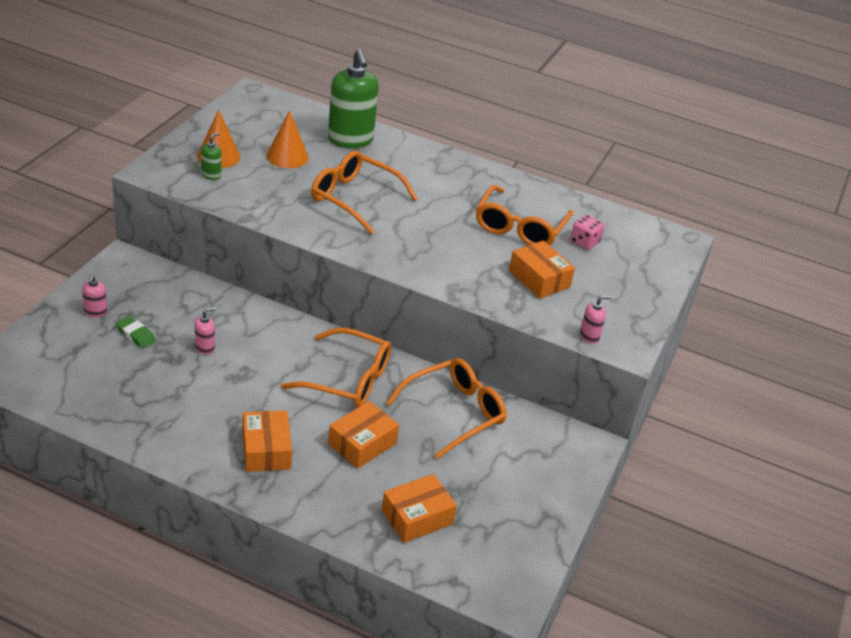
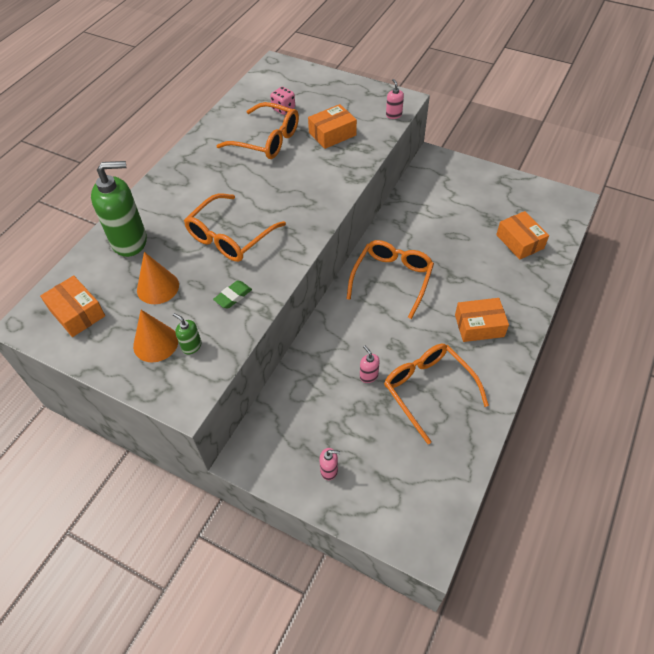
camera: 80 degrees left, 15 degrees up
(135, 335) = (358, 431): green eraser -> green eraser (233, 296)
(362, 443) = (459, 270): orange box -> orange box (77, 313)
(454, 413) = (417, 220): orange glasses -> orange glasses (428, 390)

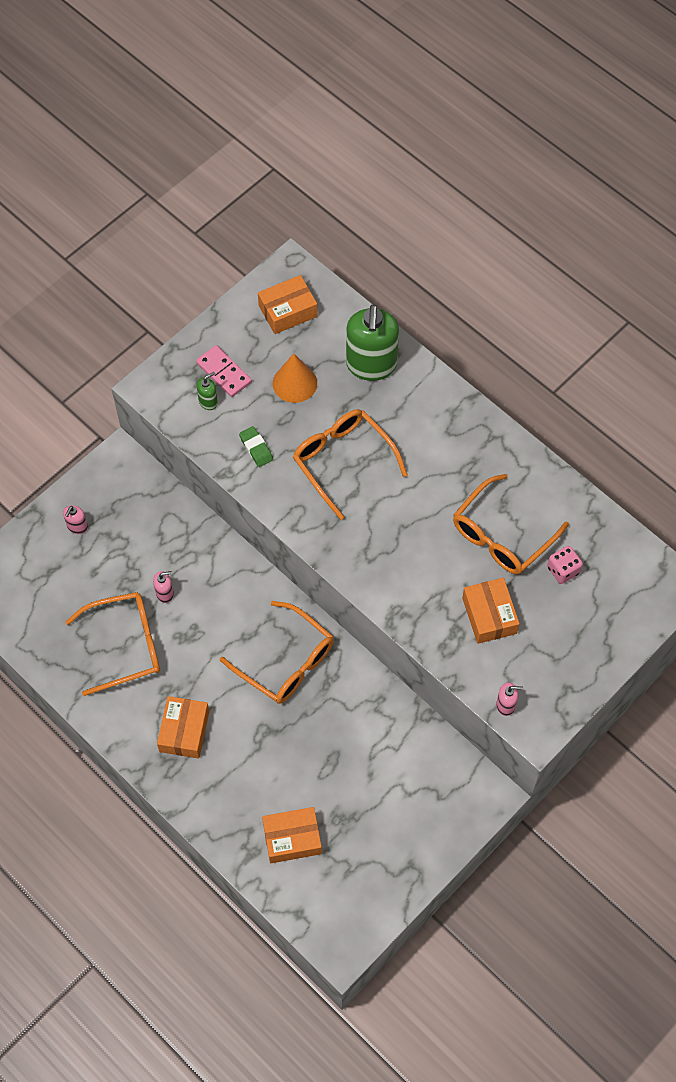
camera: 105 degrees right, 10 degrees up
(155, 343) = (224, 372): orange cone -> pink domino

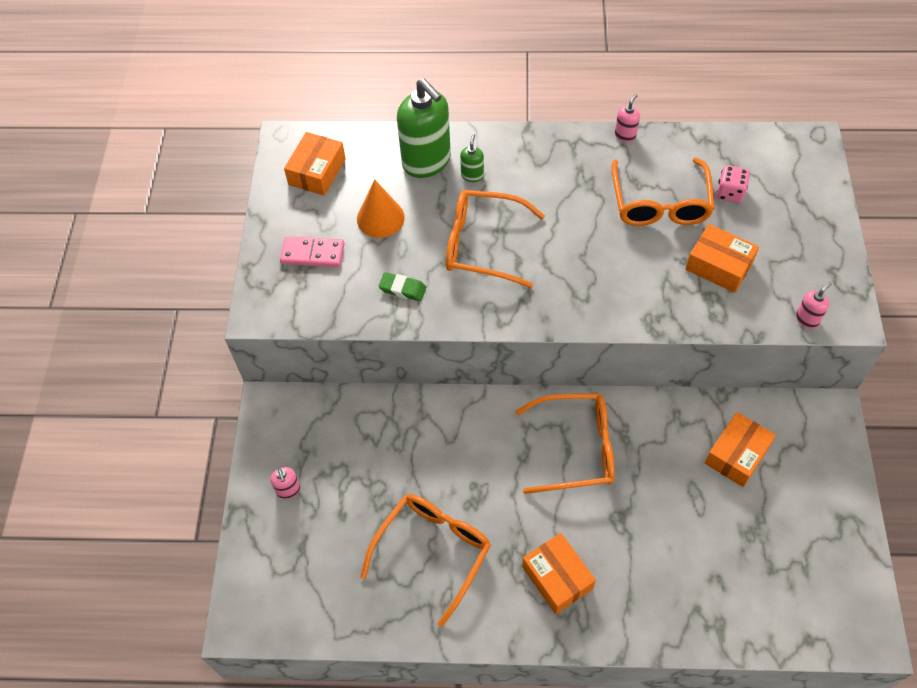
camera: 40 degrees left, 5 degrees down
(165, 593) = (421, 480): pink soap dispenser -> pink soap dispenser (625, 135)
(208, 402) = (323, 285): green soap dispenser -> green soap dispenser (472, 175)
(292, 838) = (735, 583): orange box -> orange box (736, 454)

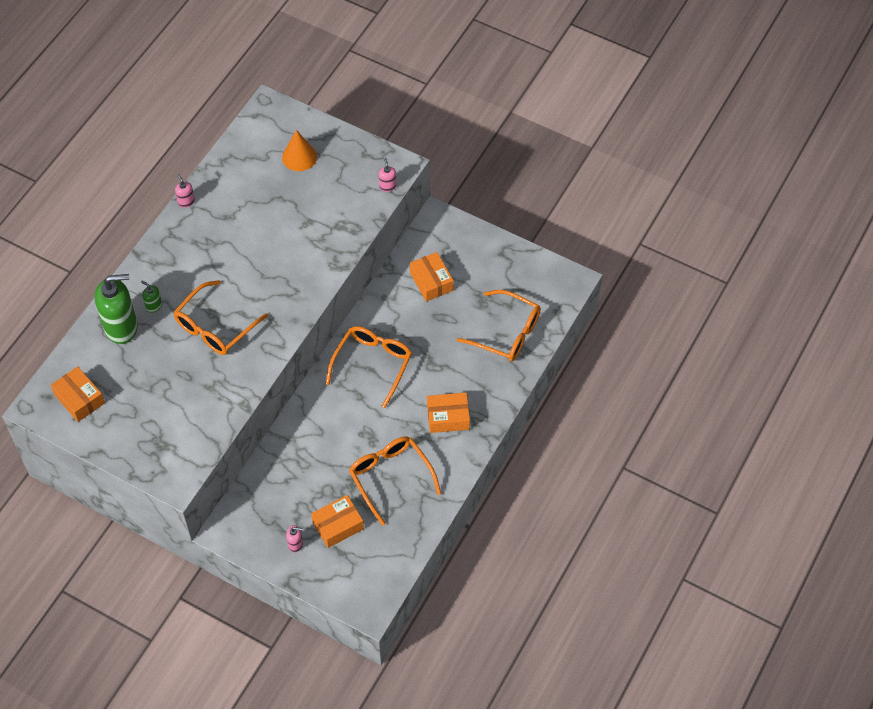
camera: 65 degrees left, 0 degrees up
(313, 253) = (150, 430): pink domino -> none
(380, 218) = (150, 377): orange cone -> orange cone (299, 157)
(402, 289) = (217, 389): green eraser -> none
(660, 203) = (254, 213): orange glasses -> orange glasses (507, 333)
(719, 266) = (321, 208): orange box -> orange box (338, 525)
(730, 193) = (273, 172): pink dice -> none

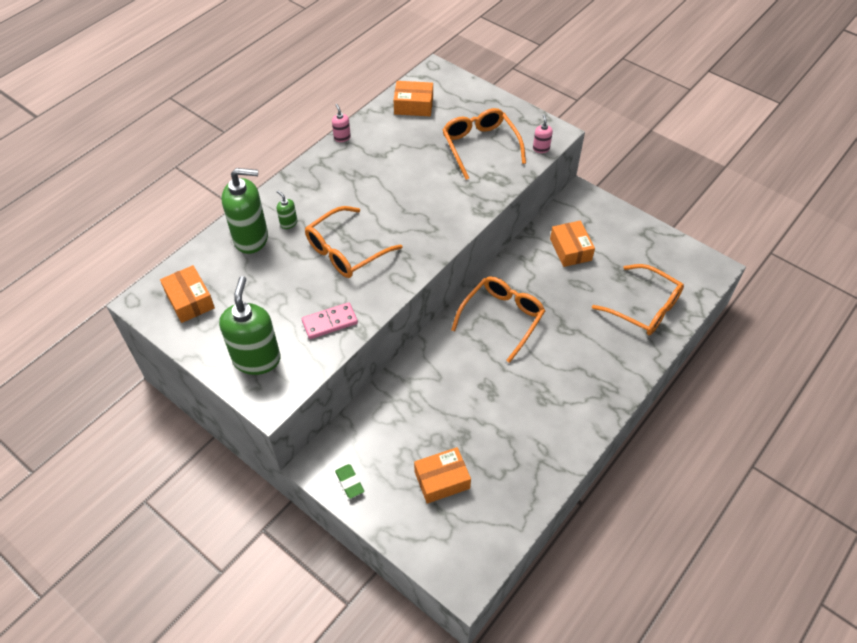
camera: 10 degrees right, 5 degrees down
(156, 445) = (257, 359): none -> green soap dispenser
(214, 400) = (330, 322): none -> pink domino
(256, 541) = (349, 482): none -> green eraser
(295, 544) = (392, 493): pink soap dispenser -> none
(299, 157) = (458, 114): orange cone -> none
(390, 477) = (506, 436): orange glasses -> orange glasses (480, 146)
(448, 417) = (575, 382): orange box -> orange box (413, 105)

